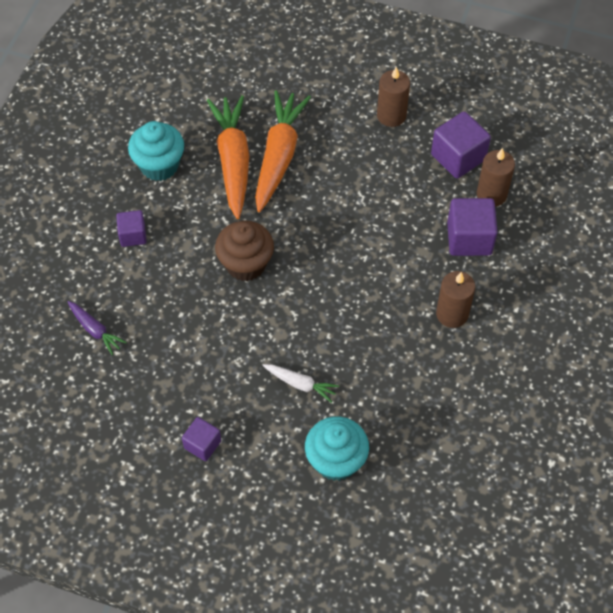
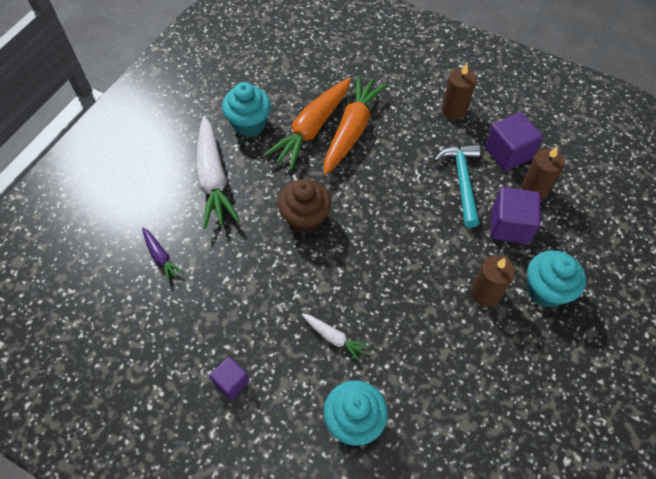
camera: 10 degrees right, 0 degrees up
(133, 235) = (213, 179): purple cube -> white carrot
(233, 161) = (312, 129): orange carrot -> orange carrot turned 150 degrees counterclockwise
(411, 197) = (462, 181): none -> turquoise hammer
(514, 301) = (546, 290): none -> turquoise cupcake

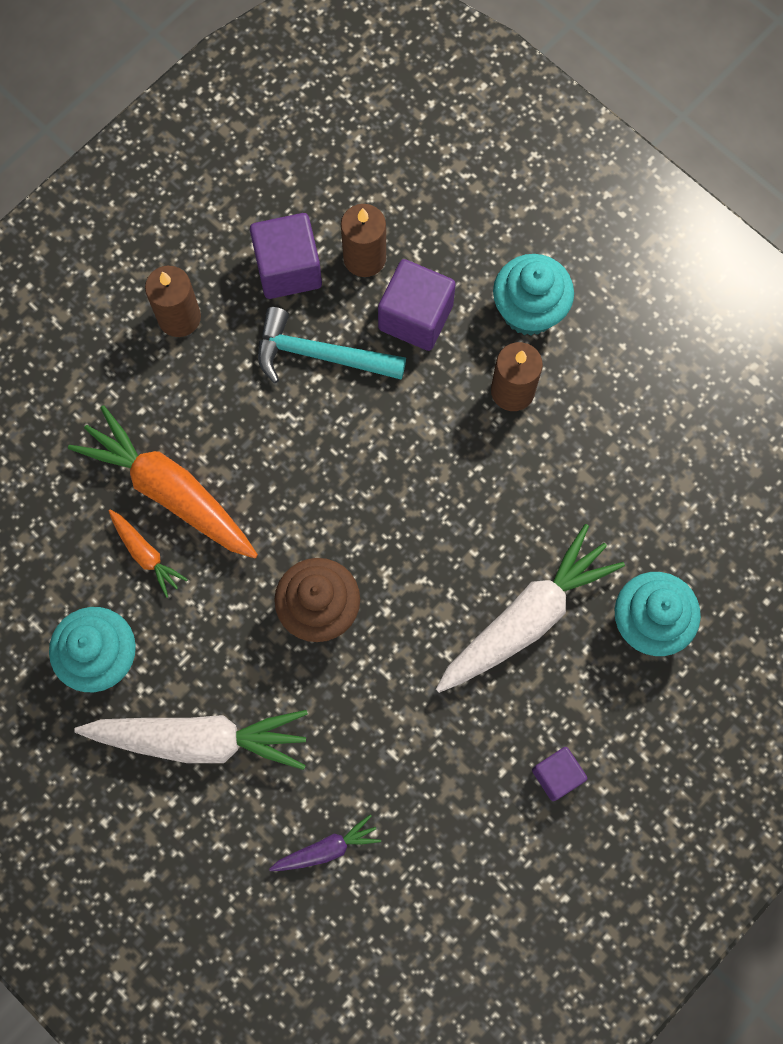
camera: 75 degrees left, 15 degrees up
(312, 129) = (146, 554): orange carrot -> orange carrot, size x0.49
(334, 338) = (527, 617): white carrot -> white carrot, size x2.06

